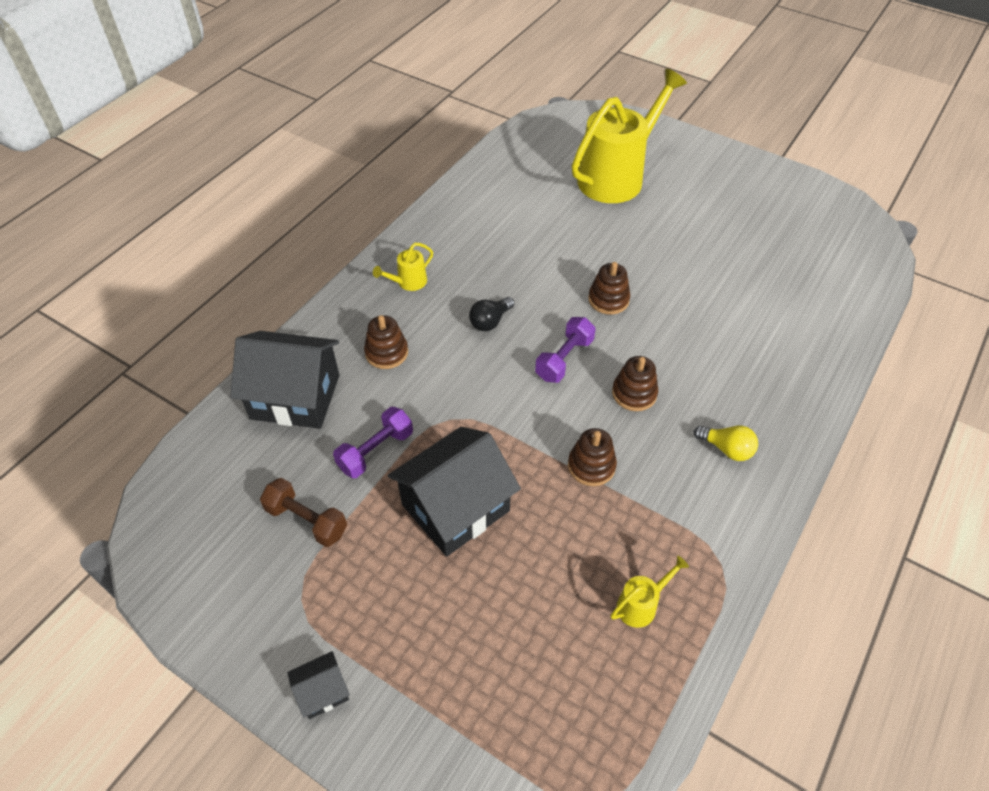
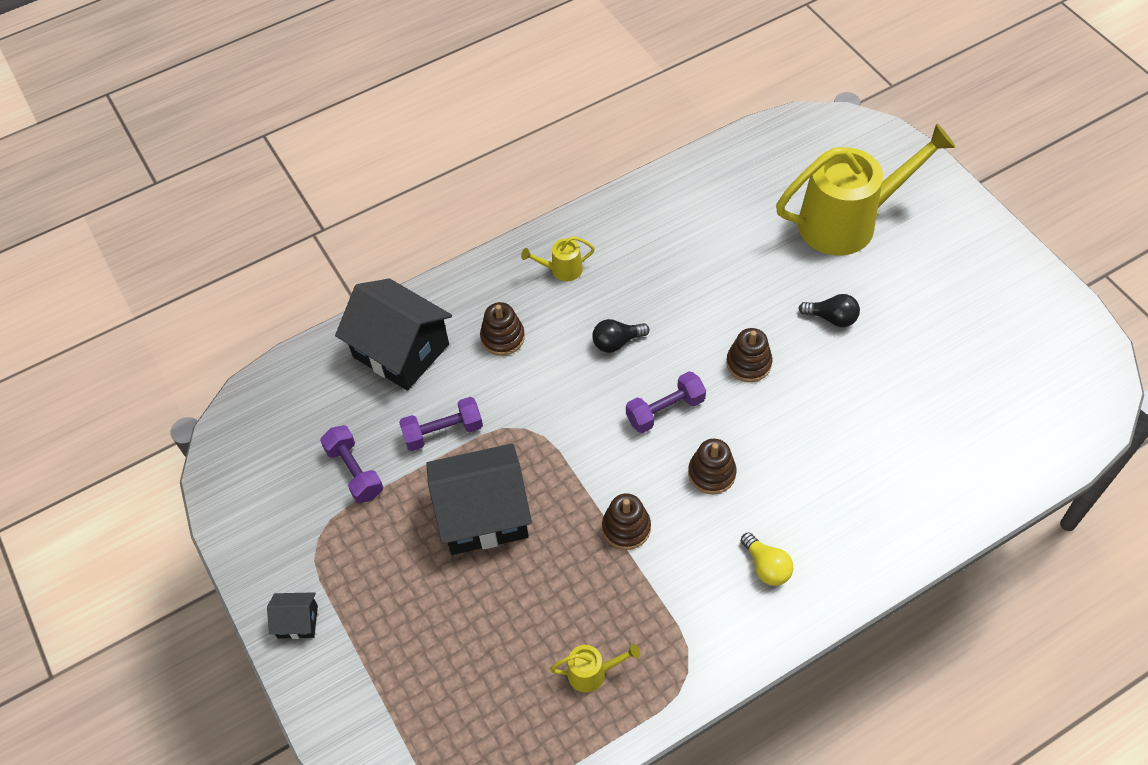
camera: 30 degrees right, 5 degrees up
(306, 520) = (355, 471): brown dumbbell -> purple dumbbell
(650, 245) = (832, 318): none -> black light bulb

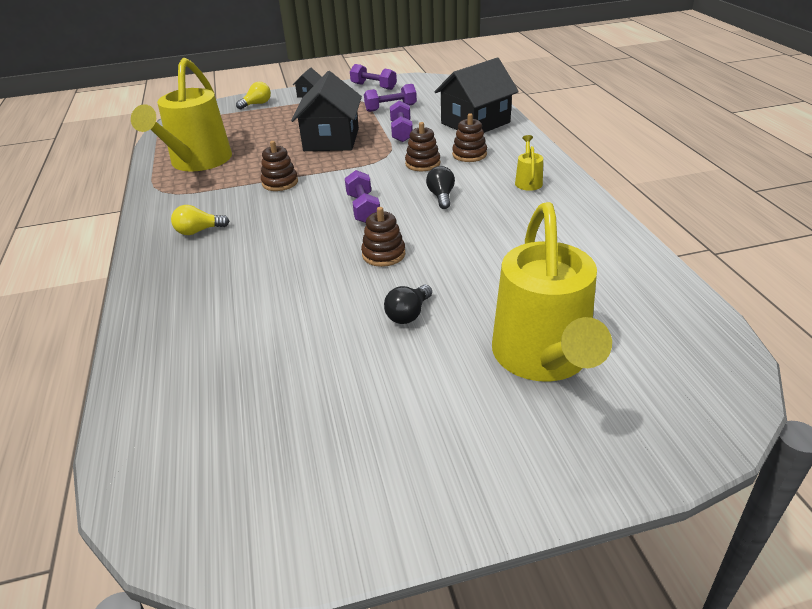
camera: 105 degrees right, 20 degrees down
(258, 527) = (373, 86): none -> purple dumbbell
(352, 694) = (257, 104): none -> yellow light bulb
(593, 672) = (197, 162): yellow watering can -> yellow watering can, size x2.47
(711, 473) = (293, 220): brown stacking toy -> brown stacking toy (422, 163)

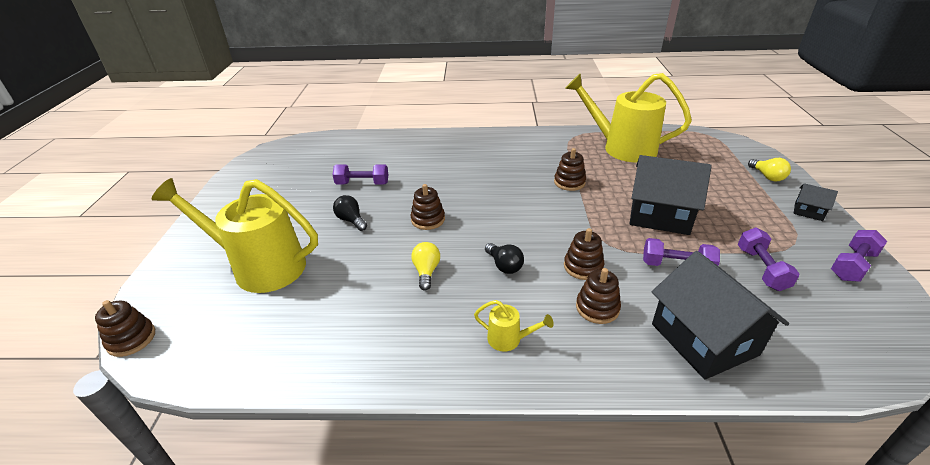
camera: 105 degrees right, 0 degrees up
(198, 231) = (506, 150): yellow light bulb -> yellow light bulb (426, 271)
(363, 209) = (503, 218): purple dumbbell -> purple dumbbell (362, 184)
(441, 196) = (504, 266): black light bulb -> black light bulb turned 45 degrees clockwise
(735, 412) = (131, 339): none -> brown stacking toy

